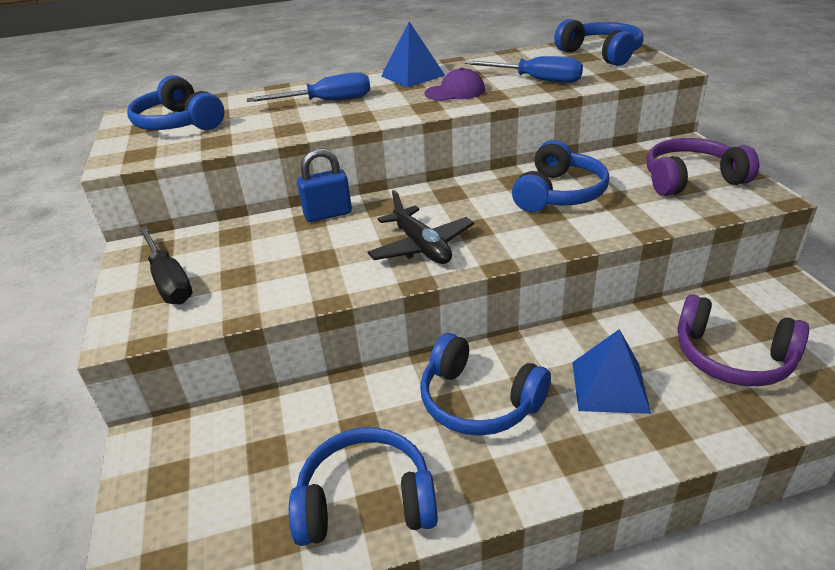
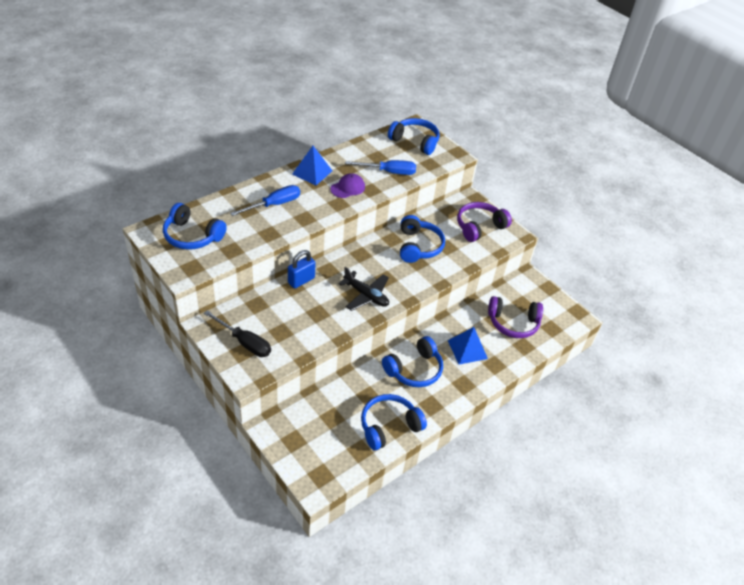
camera: 30 degrees left, 10 degrees up
(478, 401) = (414, 370): blue headphones -> blue headphones turned 45 degrees counterclockwise

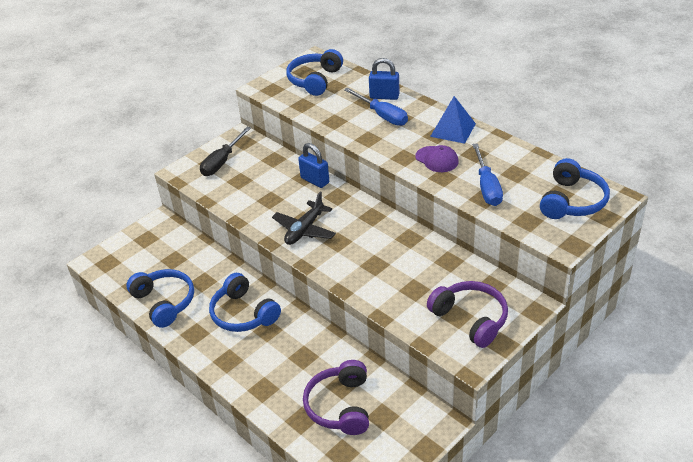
camera: 90 degrees right, 5 degrees down
(245, 198) = (384, 96): none -> blue padlock
(418, 246) = (404, 262): blue headphones -> none
(467, 349) = (283, 360): blue pyramid -> none

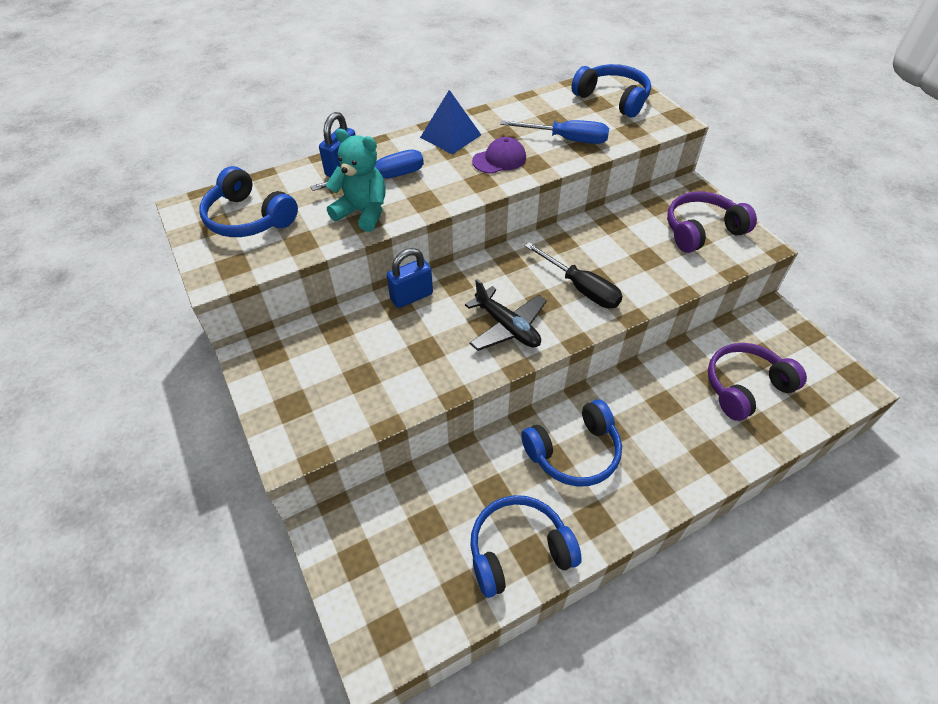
camera: 75 degrees left, 10 degrees up
(222, 161) = (301, 390): black screwdriver -> black screwdriver (581, 288)
(340, 406) = (745, 387): purple headphones -> purple headphones turned 135 degrees clockwise
(342, 118) = (363, 212): none -> turquoise teddy bear

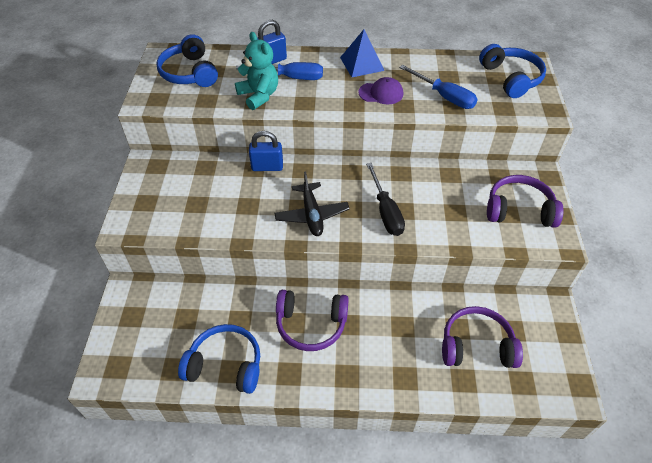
camera: 30 degrees right, 0 degrees up
(574, 452) = (311, 324): blue headphones -> purple headphones

